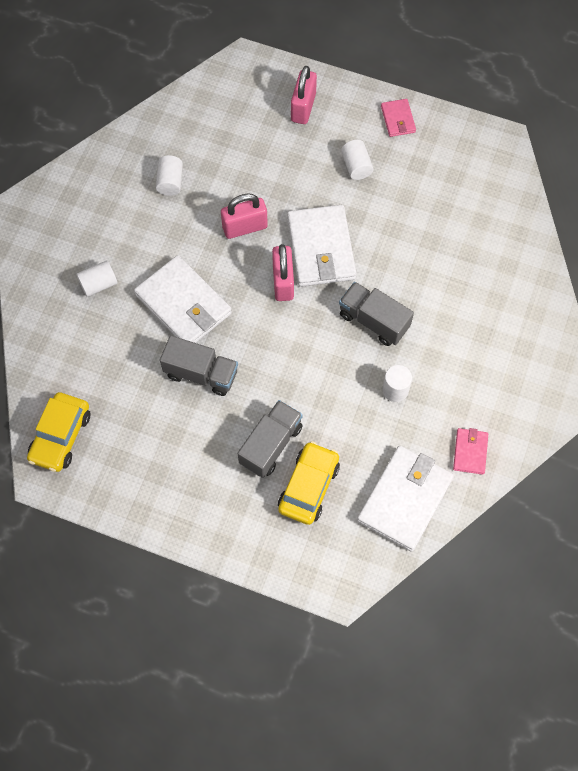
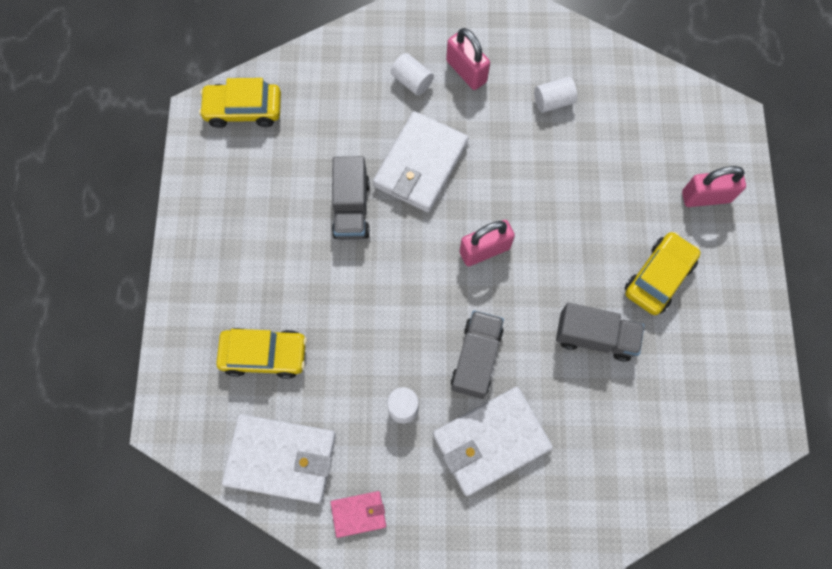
camera: 70 degrees right, 5 degrees up
(245, 227) = (532, 190): pink padlock -> pink padlock (466, 71)
(271, 445) = (297, 302): grey truck -> grey truck (594, 337)
(321, 248) = (540, 274): white wallet -> white wallet (490, 441)
(356, 166) = (658, 277): white cylinder -> yellow car
(398, 119) = (741, 302): pink wallet -> none

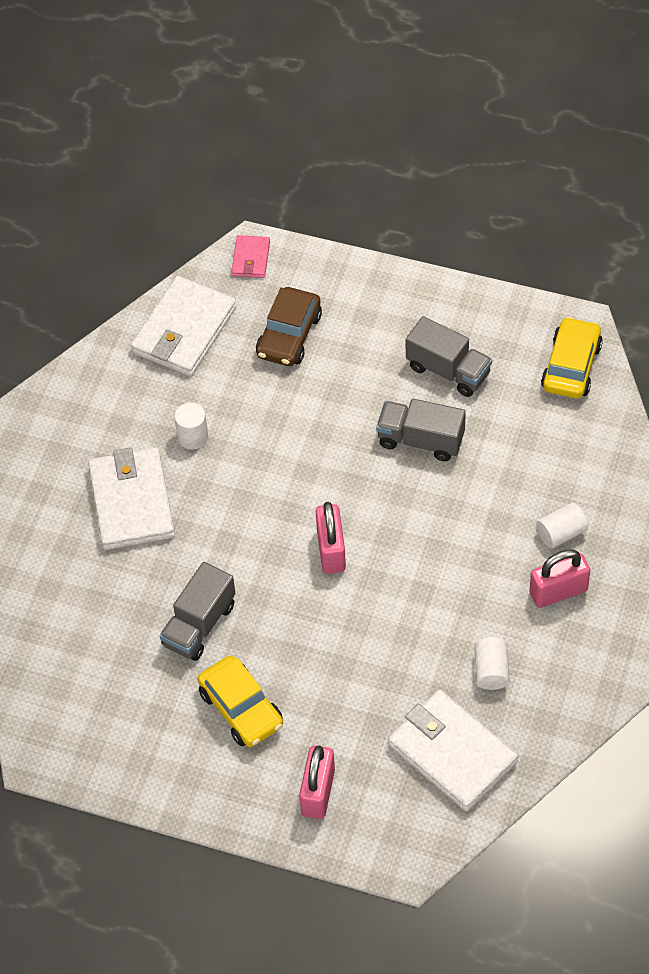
camera: 110 degrees right, 15 degrees down
(264, 355) = (289, 335): yellow car -> brown car
(358, 514) = (110, 379): pink wallet -> pink wallet (251, 259)
(420, 164) = (452, 516): white wallet -> white wallet (452, 753)
(476, 358) = (218, 511): grey truck -> grey truck (448, 370)

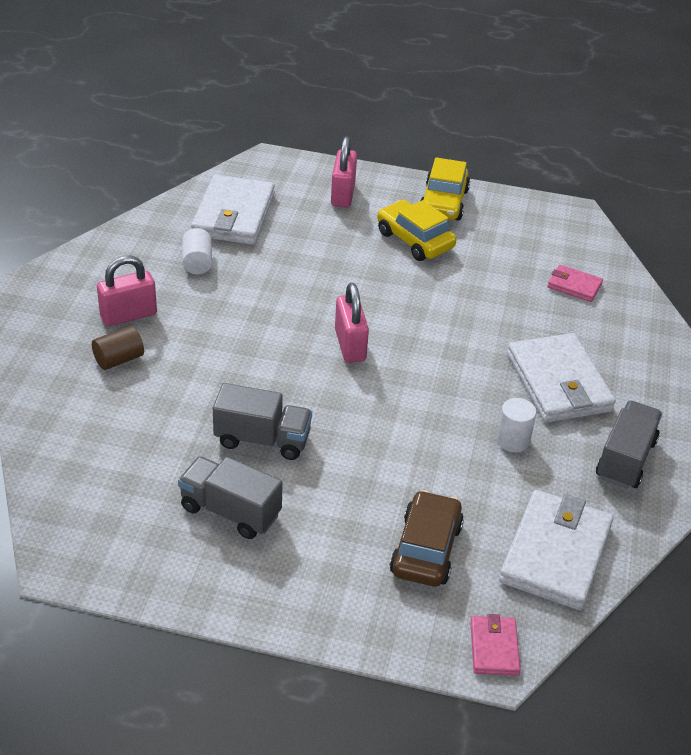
camera: 170 degrees right, 15 degrees down
(76, 634) = (574, 286): none -> pink wallet
(199, 625) = (465, 292): grey truck -> grey truck (625, 459)
(452, 753) = (233, 215): white wallet -> white wallet turned 60 degrees clockwise
(561, 533) = (119, 359): white cylinder -> brown cylinder
(571, 366) = (81, 517): yellow car -> yellow car (443, 202)

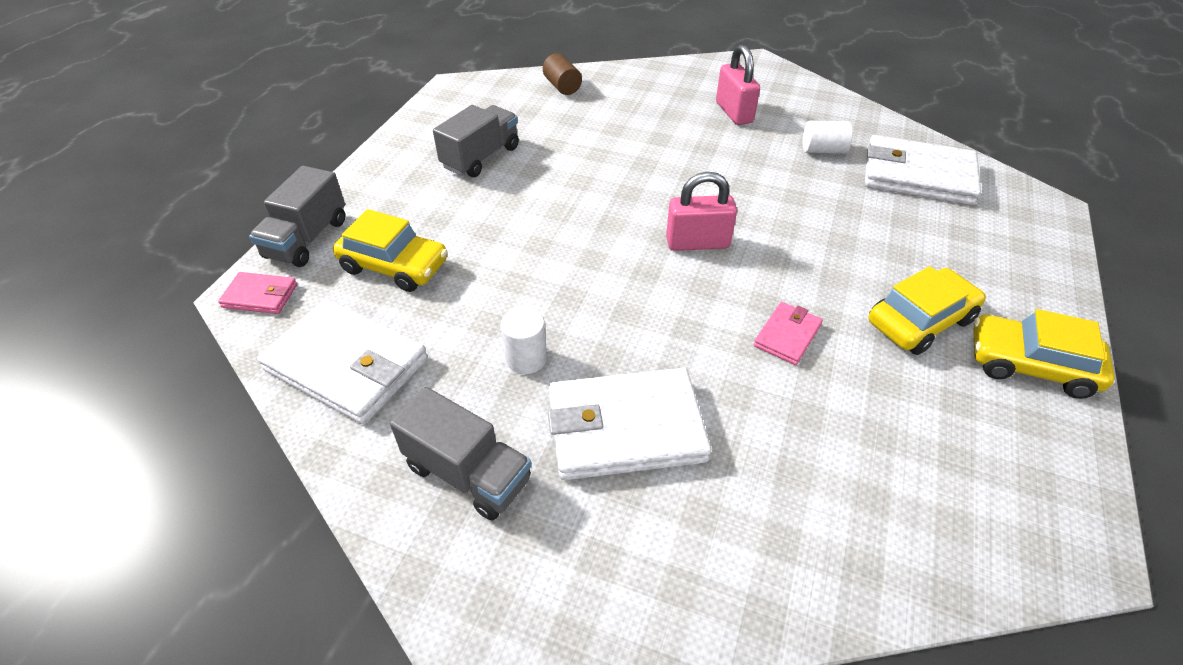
camera: 100 degrees right, 5 degrees up
(119, 359) = (673, 108): brown cylinder -> brown cylinder (562, 86)
(262, 439) = (562, 177): grey truck -> grey truck (307, 239)
(343, 194) = (1000, 263): pink padlock -> none
(426, 549) = (394, 266): brown car -> yellow car
(574, 286) = (855, 500): pink wallet -> pink wallet (787, 335)

